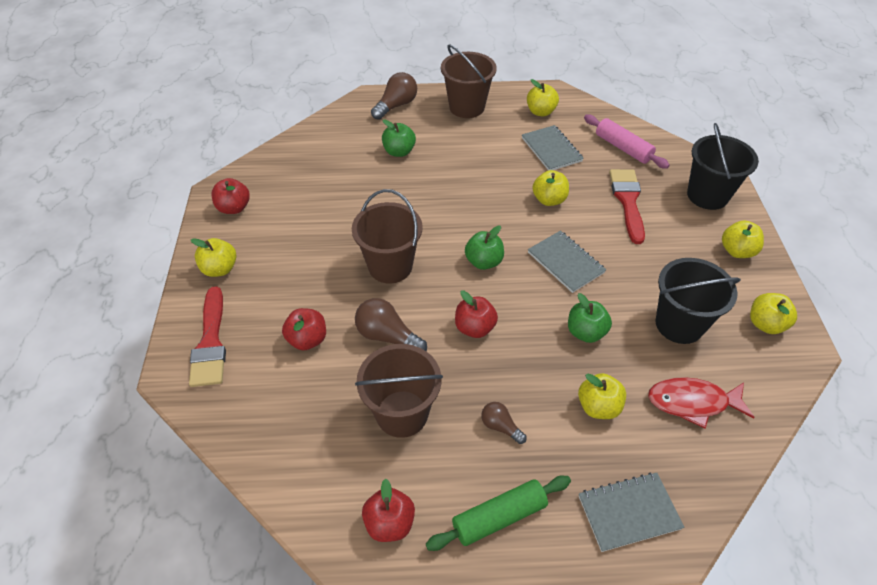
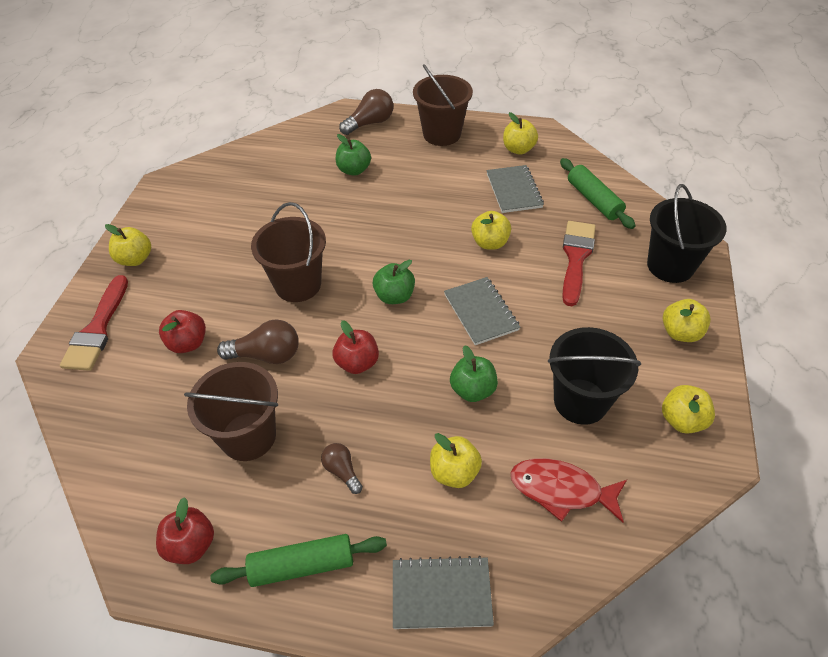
camera: 15 degrees right, 0 degrees up
(234, 208) = (172, 202): red apple -> none
(388, 336) = (266, 355): brown light bulb -> brown light bulb turned 135 degrees clockwise
(623, 148) = (593, 200): pink rolling pin -> green rolling pin

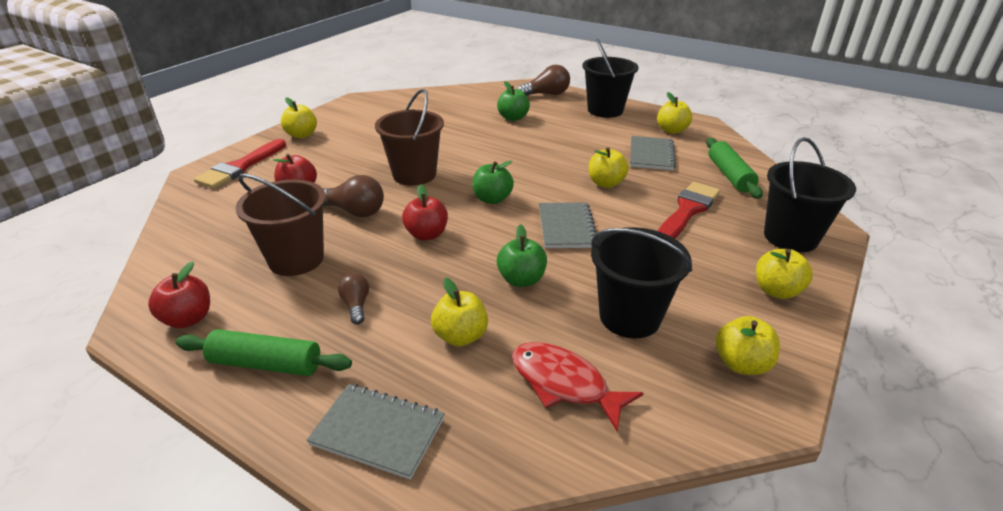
camera: 20 degrees right, 15 degrees down
(441, 134) = (605, 110): brown bucket -> black bucket

